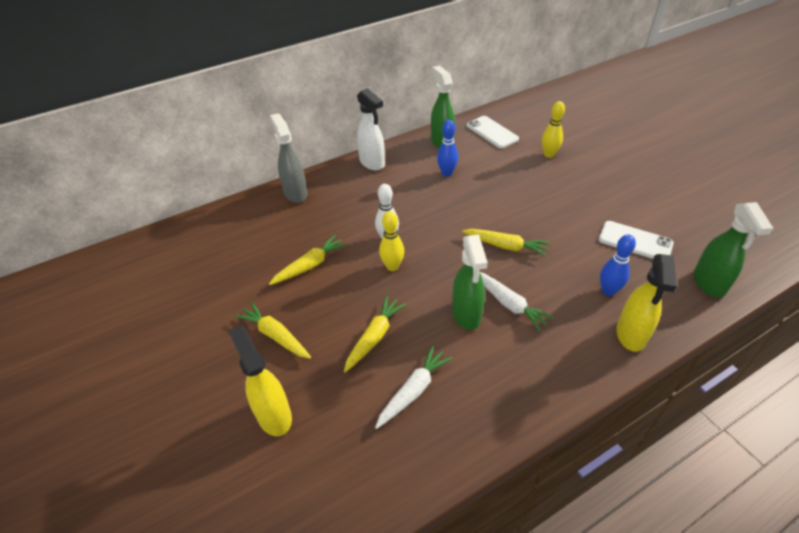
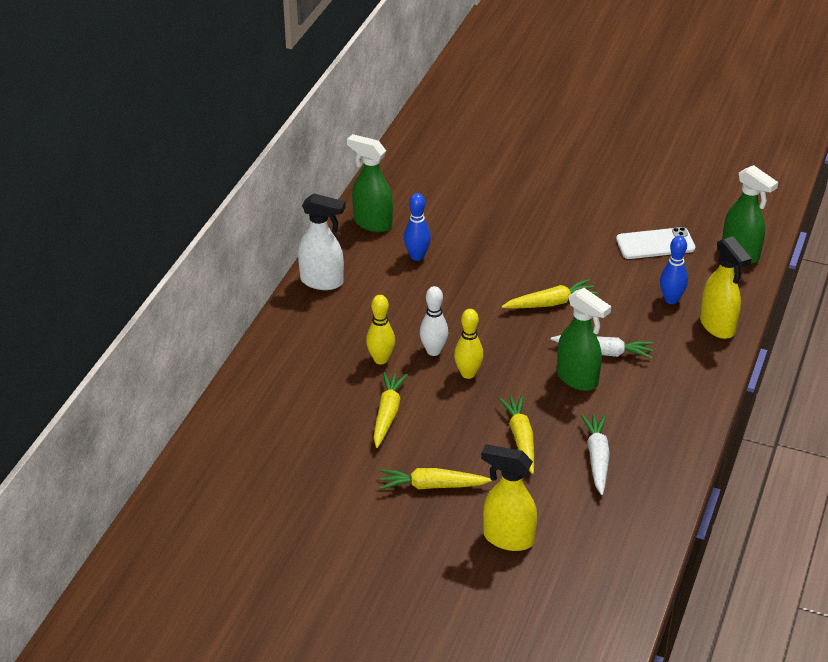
camera: 40 degrees left, 5 degrees down
(295, 193) = (277, 354): grey spray bottle -> none
(492, 132) = (414, 187): white phone -> none
(549, 154) = (499, 188): yellow bowling pin -> yellow bowling pin (381, 359)

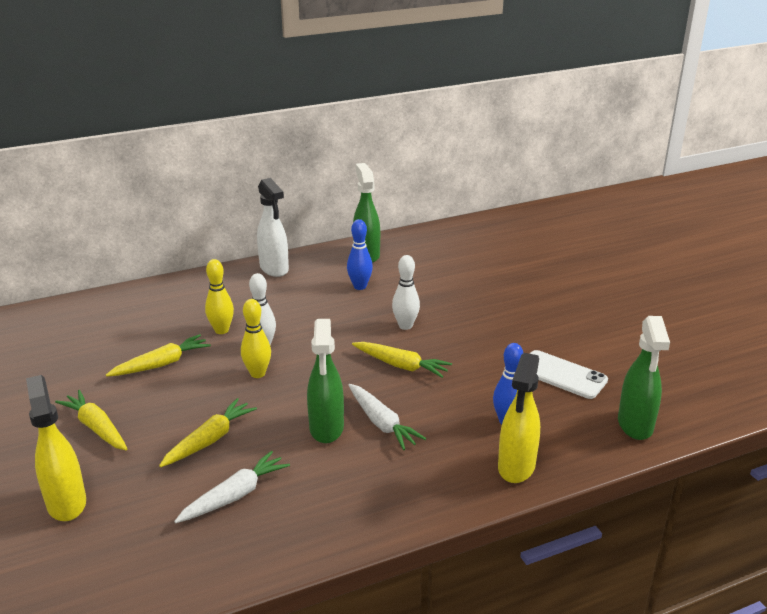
camera: 45 degrees right, 10 degrees down
(504, 269) = (405, 326): none -> white bowling pin

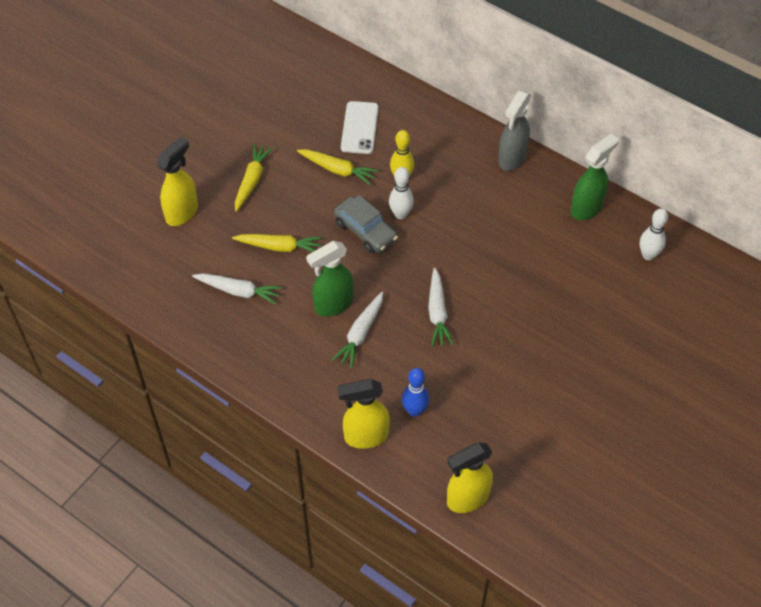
camera: 60 degrees right, 25 degrees up
(258, 373) = (365, 231): yellow bowling pin -> grey car
(274, 269) = (511, 159): white spray bottle -> grey spray bottle
(360, 286) = (530, 230): blue bowling pin -> none
(401, 365) = (437, 313): yellow carrot -> white carrot
(405, 326) = (494, 290): white bowling pin -> white bowling pin (648, 255)
(562, 375) = (502, 426): white phone -> white phone (359, 128)
(635, 425) = (467, 498): green spray bottle -> yellow spray bottle

